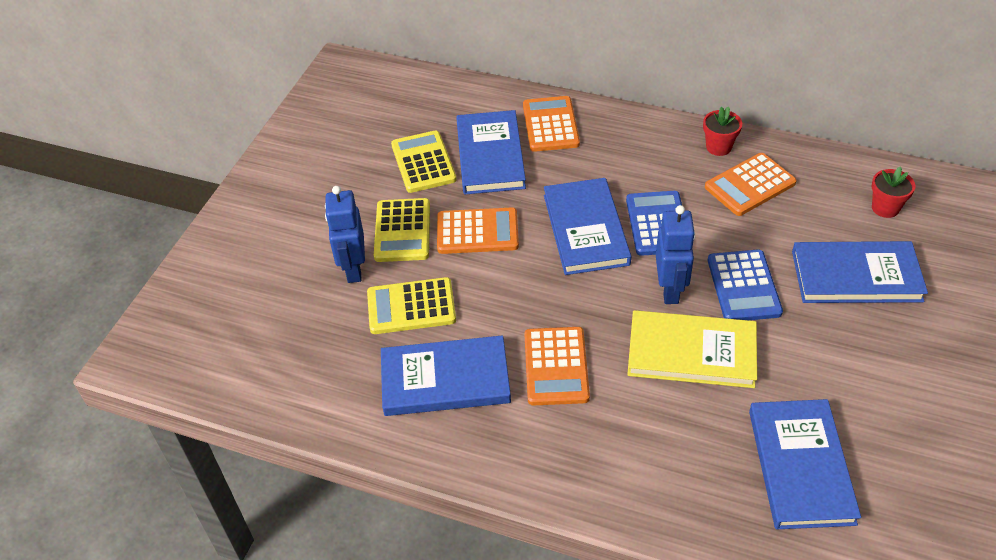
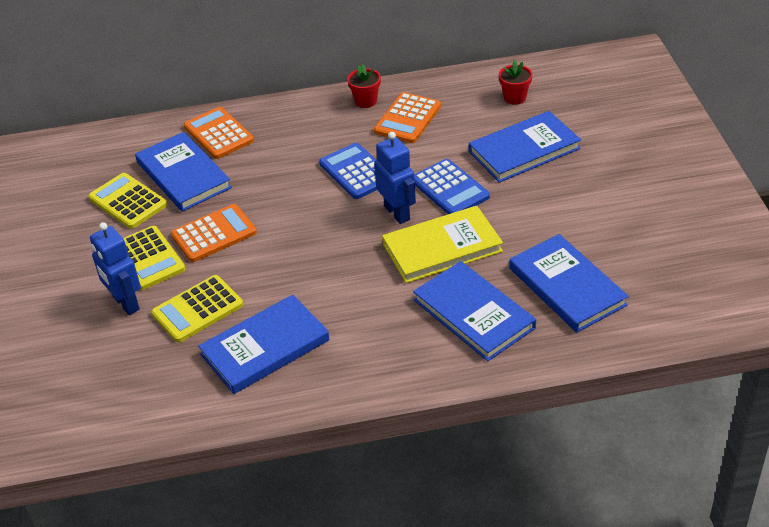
camera: 30 degrees left, 5 degrees down
(556, 366) = (347, 300): orange calculator -> none
(585, 229) = (302, 197): blue book -> blue book (474, 314)

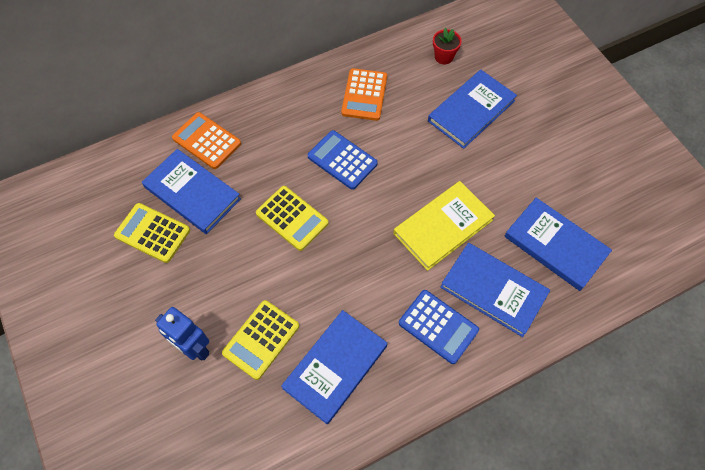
camera: 20 degrees left, 20 degrees up
(148, 258) = (195, 293): yellow calculator -> yellow calculator (292, 218)
(214, 234) = (244, 253): orange calculator -> none
(366, 101) = (322, 82): red flower pot -> none
(397, 213) = (393, 197): blue robot -> none
(449, 189) = (426, 163): blue calculator -> blue calculator (438, 326)

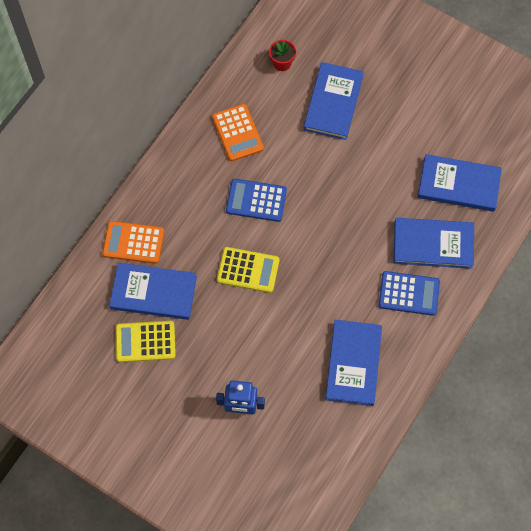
camera: 30 degrees left, 5 degrees up
(261, 339) = (287, 374): yellow calculator -> none
(443, 227) = (368, 214): yellow book -> none

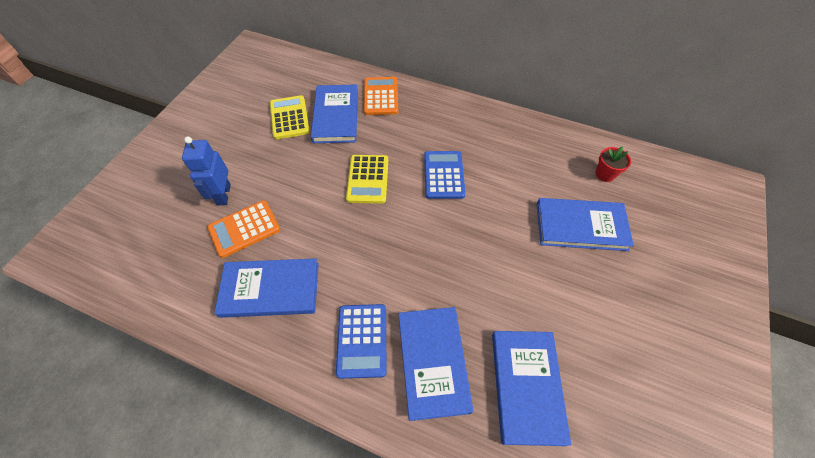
camera: 80 degrees right, 10 degrees down
(237, 133) = (511, 150): orange calculator -> orange calculator (244, 229)

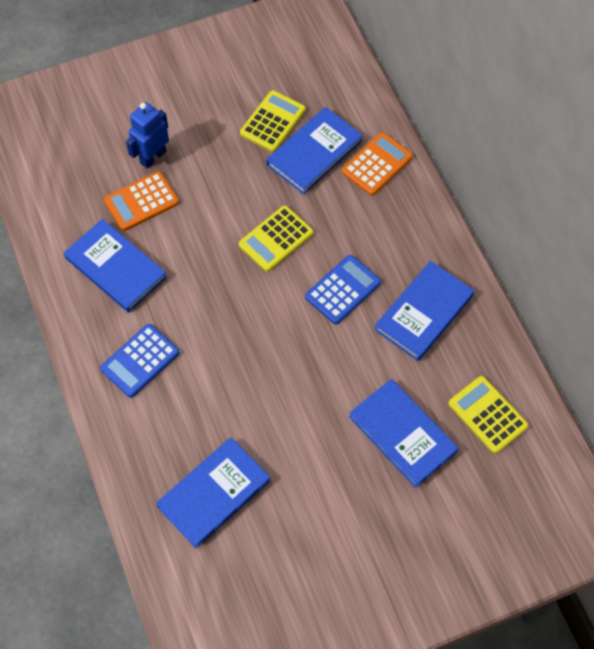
camera: 45 degrees right, 5 degrees up
(244, 229) = (141, 201): orange calculator -> orange calculator turned 45 degrees counterclockwise
(433, 362) = (170, 419): blue book -> blue book (424, 313)
(605, 174) = (488, 415): red flower pot -> yellow calculator

